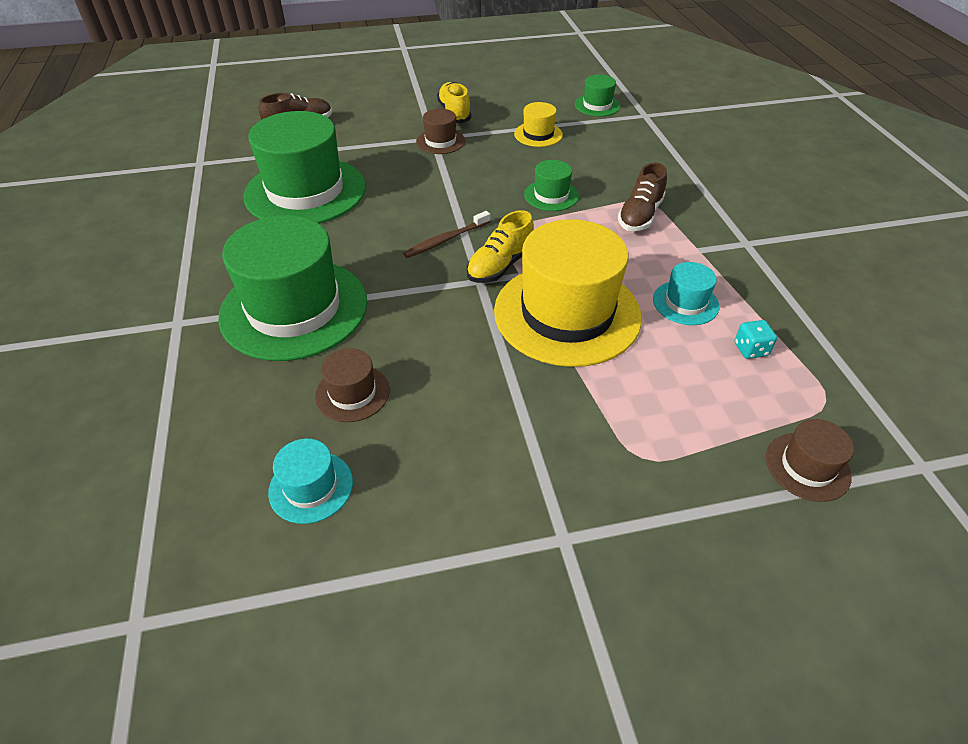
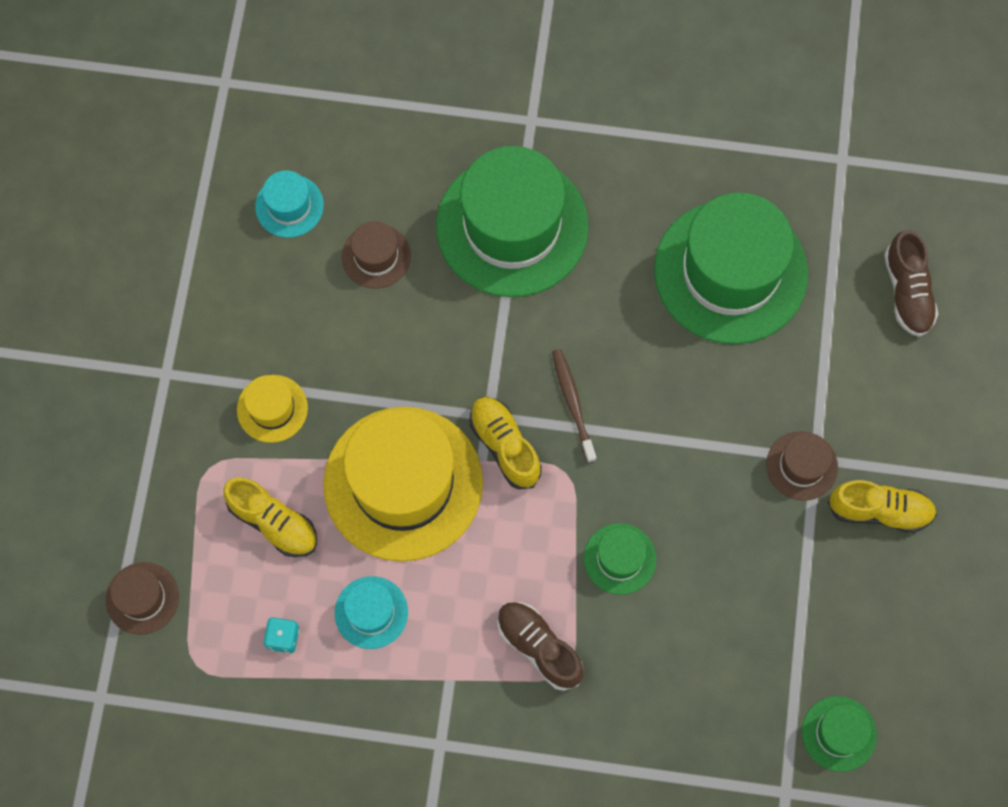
camera: 110 degrees right, 25 degrees up
(538, 134) = (778, 606): yellow hat -> yellow hat (272, 408)
(659, 388) = (273, 522): none -> yellow shoe

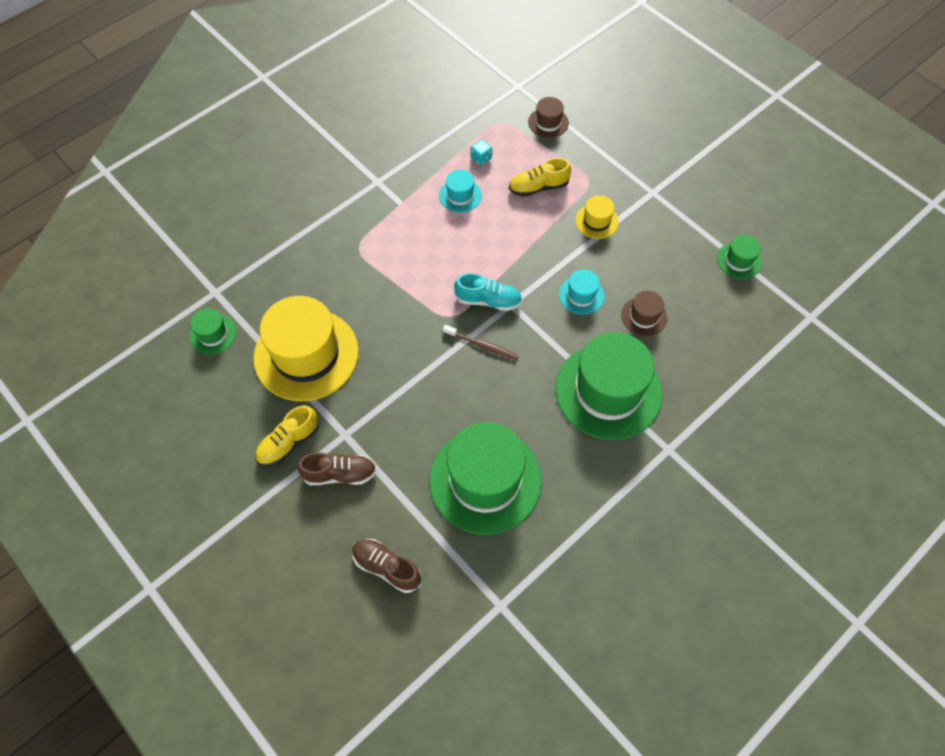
camera: 130 degrees right, 10 degrees down
(289, 206) = (707, 298): turquoise hat -> turquoise hat (581, 295)
(403, 483) = (509, 247): yellow hat -> yellow hat (306, 354)
(505, 446) = (488, 300): yellow shoe -> turquoise shoe
(539, 647) = (379, 245): brown shoe -> brown shoe (340, 474)
(620, 559) = (385, 307): green hat -> green hat (739, 260)
(802, 466) = (347, 425): brown hat -> none

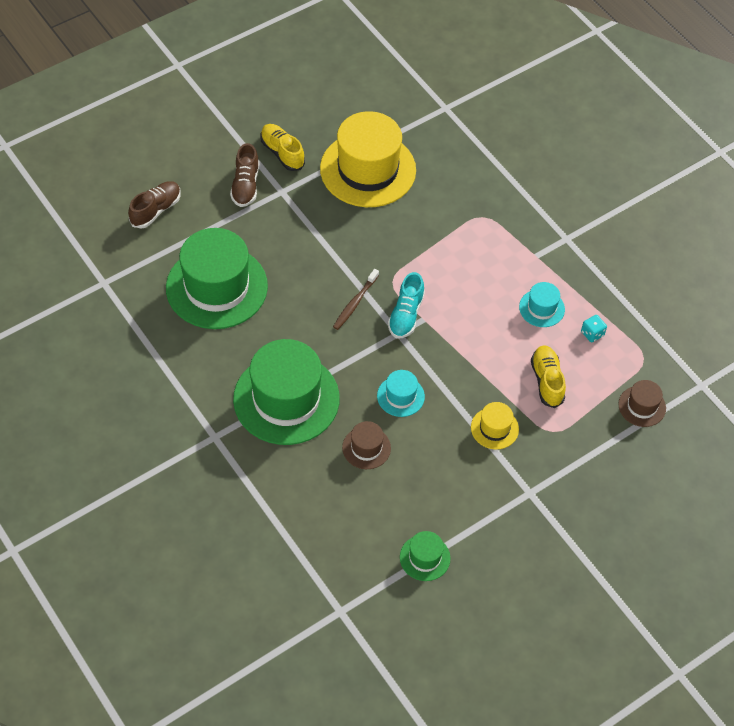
camera: 95 degrees right, 5 degrees down
(213, 334) = (400, 106): green hat -> none

